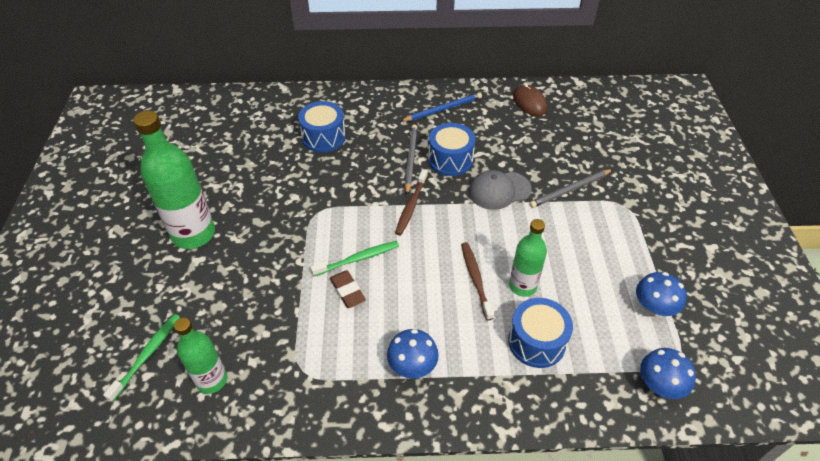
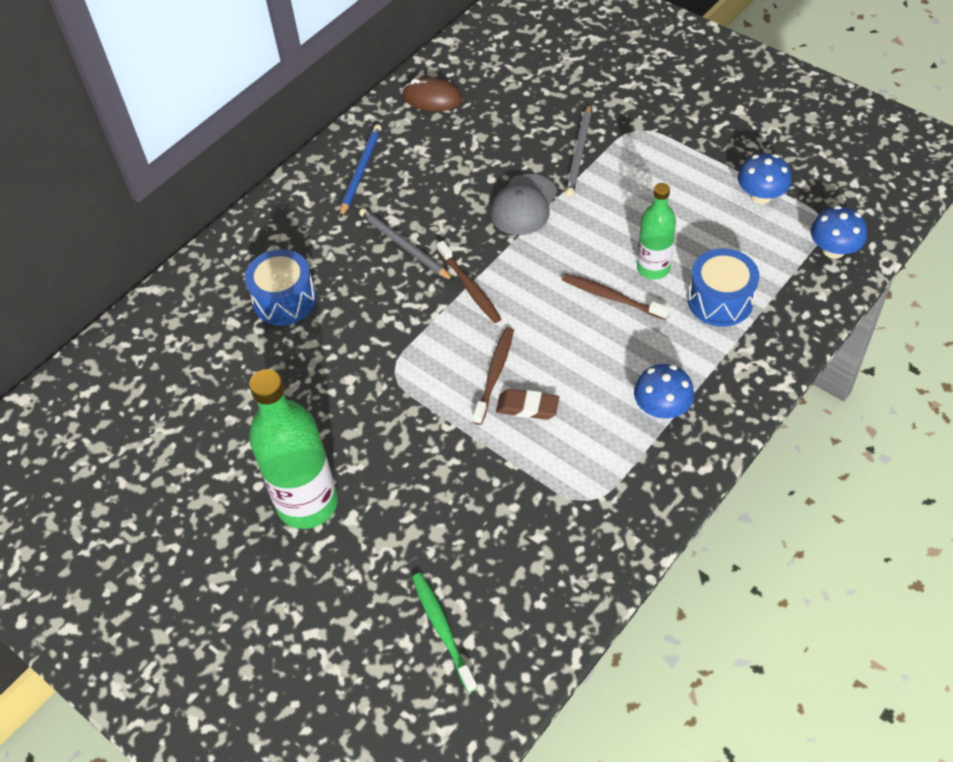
camera: 45 degrees left, 5 degrees up
(212, 380) = (529, 584): green bottle -> none
(358, 259) = (495, 374): green toothbrush -> brown toothbrush
(450, 160) = (441, 214): blue drum -> none

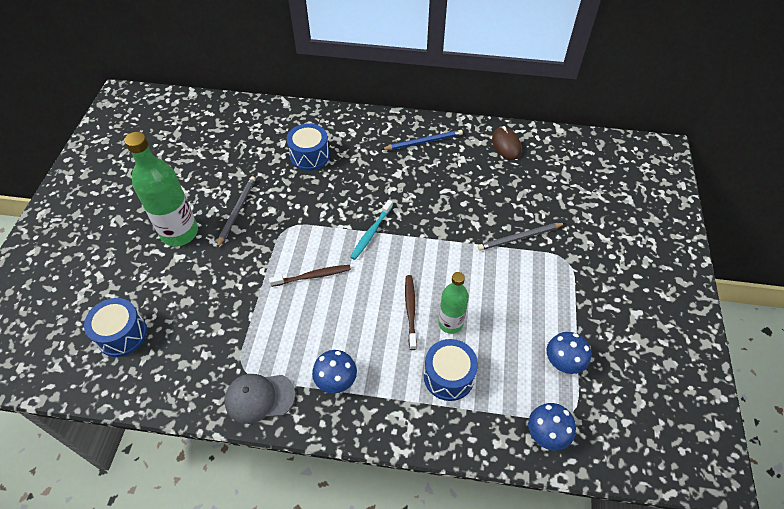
camera: 55 degrees right, 0 degrees up
(404, 246) = (382, 188): grey pencil -> grey pencil (237, 211)
(442, 629) = (122, 334): green toothbrush -> blue drum
(470, 287) = (371, 233): brown toothbrush -> turquoise toothbrush
(523, 205) = (454, 229): grey cap -> grey cap (259, 398)
(527, 407) = (297, 304): brown eraser -> none

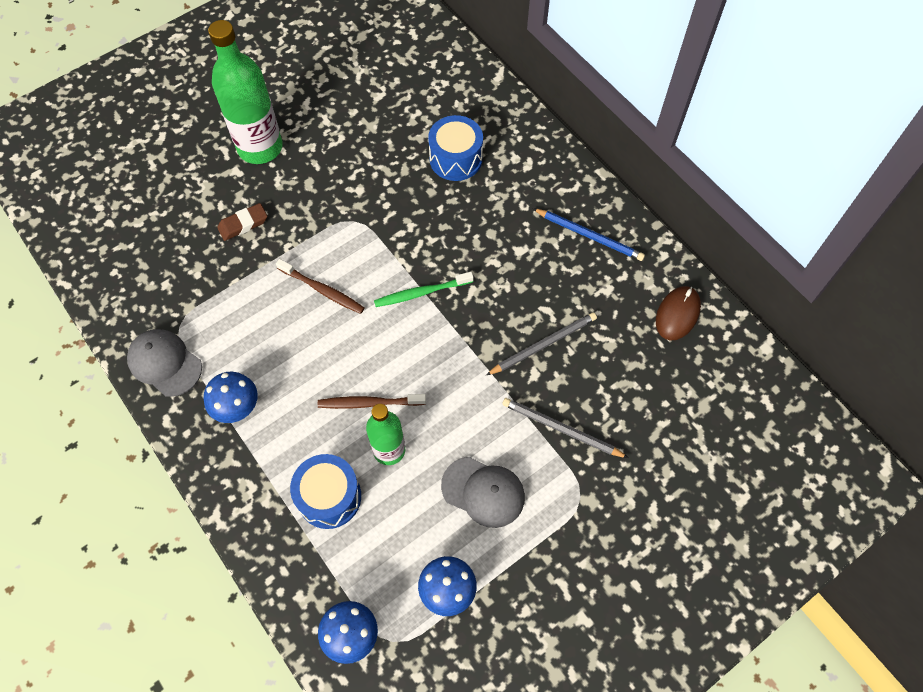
camera: 45 degrees right, 10 degrees up
(122, 334) = (126, 209): blue drum -> none
(218, 281) = (243, 224): none -> brown eraser
(237, 211) = (328, 166): grey pencil -> grey pencil (543, 344)
(371, 233) = (421, 293): turquoise toothbrush -> green toothbrush
(410, 310) = (369, 403): brown toothbrush -> brown toothbrush turned 135 degrees counterclockwise
(521, 299) = (483, 492): none -> grey cap

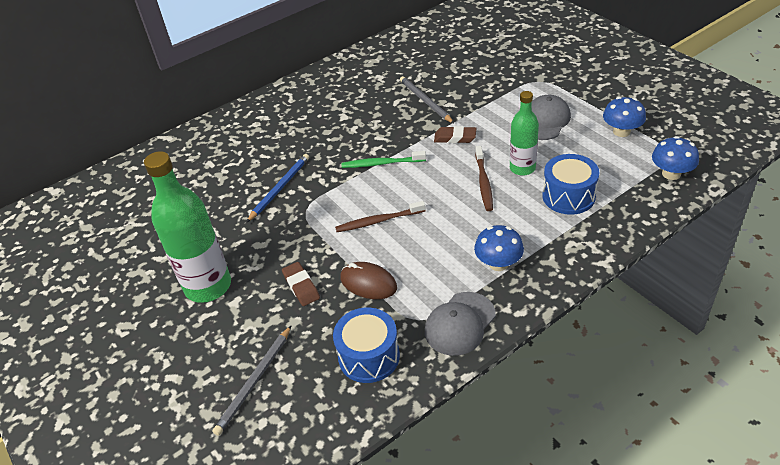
camera: 85 degrees left, 20 degrees down
(323, 290) = (378, 221): brown toothbrush -> brown toothbrush turned 135 degrees counterclockwise
(421, 293) = (381, 163): green toothbrush -> green toothbrush turned 105 degrees clockwise
(455, 159) = (250, 155): blue drum -> blue drum (369, 356)
(460, 376) = (455, 138): none -> brown eraser
(561, 429) = (491, 90): grey pencil -> grey pencil (254, 381)
(589, 236) = (333, 85): blue pencil -> blue pencil (280, 188)
(677, 314) = (399, 49): brown mouse -> brown mouse (368, 283)

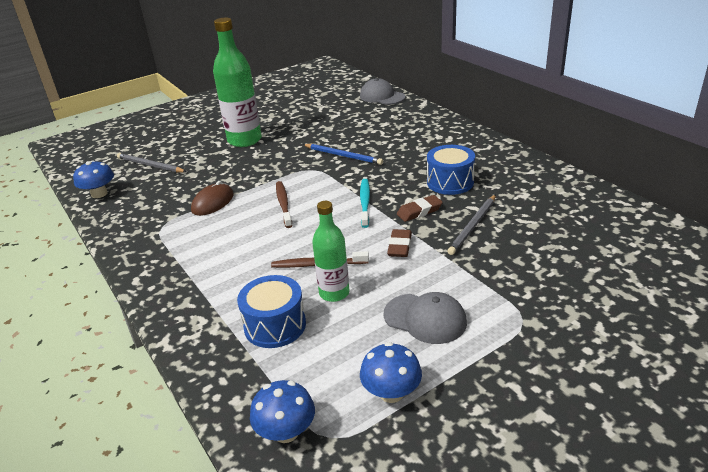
camera: 90 degrees right, 10 degrees down
(301, 286) = (225, 174): brown eraser -> brown eraser (419, 211)
(369, 356) = (141, 206): blue drum -> blue drum (450, 182)
(381, 163) = (365, 202): green toothbrush -> turquoise toothbrush
(425, 101) = (473, 226): grey pencil -> grey pencil turned 150 degrees clockwise
(460, 324) = (144, 247): grey cap -> grey cap (382, 96)
(498, 263) = (199, 270): blue mushroom -> blue mushroom (99, 194)

